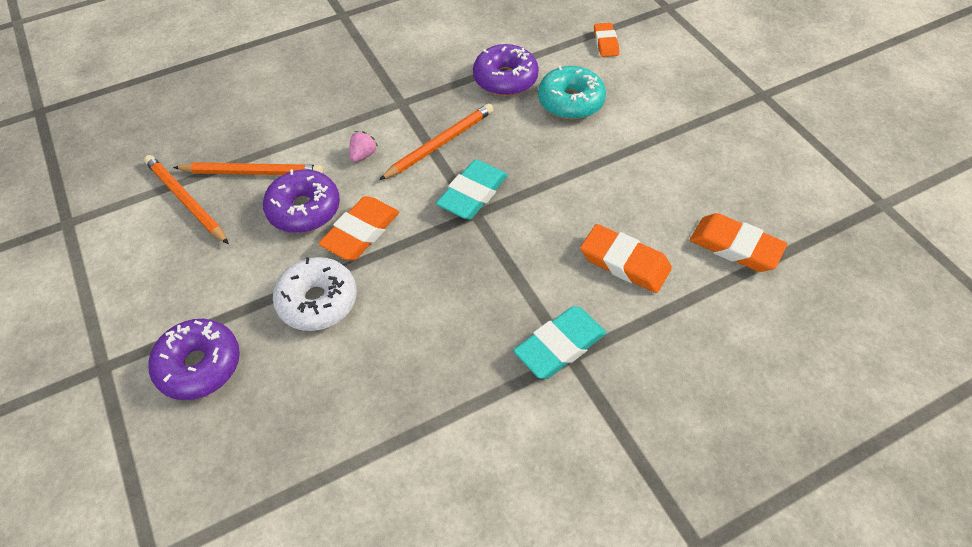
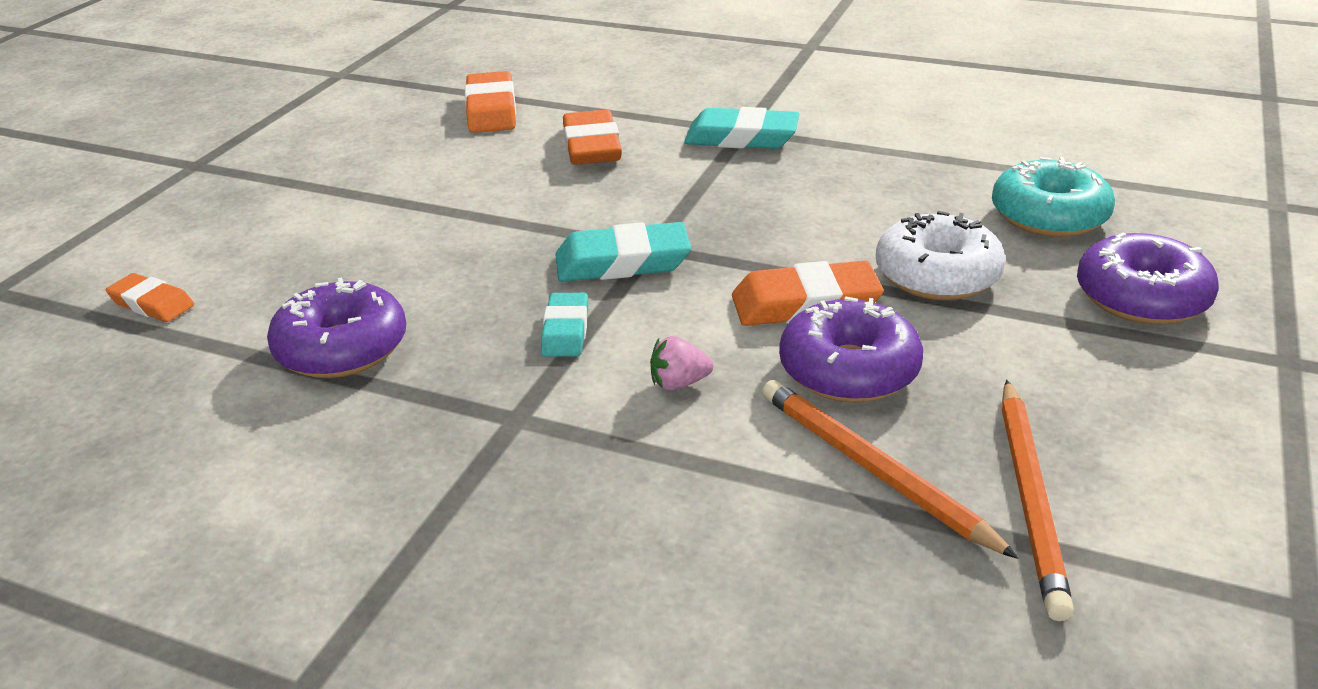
camera: 130 degrees left, 20 degrees down
(440, 144) = (565, 330): orange pencil -> turquoise eraser
(570, 102) = (344, 273): turquoise donut -> turquoise donut (1049, 216)
(605, 43) = (152, 303): orange eraser -> orange eraser turned 75 degrees clockwise

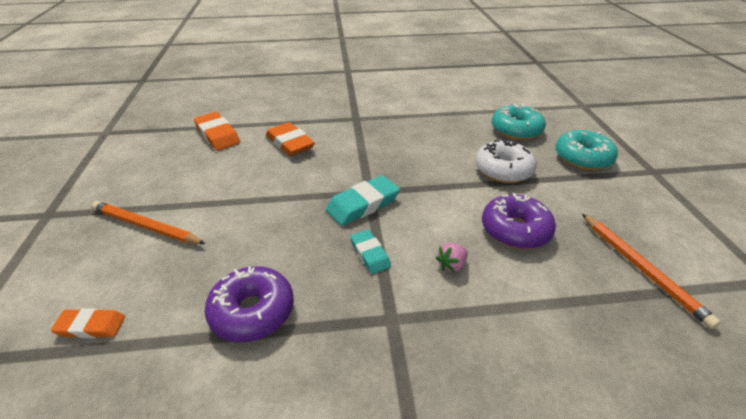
camera: 30 degrees left, 5 degrees up
(741, 137) = (358, 122): turquoise eraser -> none
(805, 304) = (465, 201): orange eraser -> none
(874, 470) = (575, 280): orange pencil -> orange pencil (146, 226)
(1141, 297) = (582, 158): purple donut -> turquoise donut

